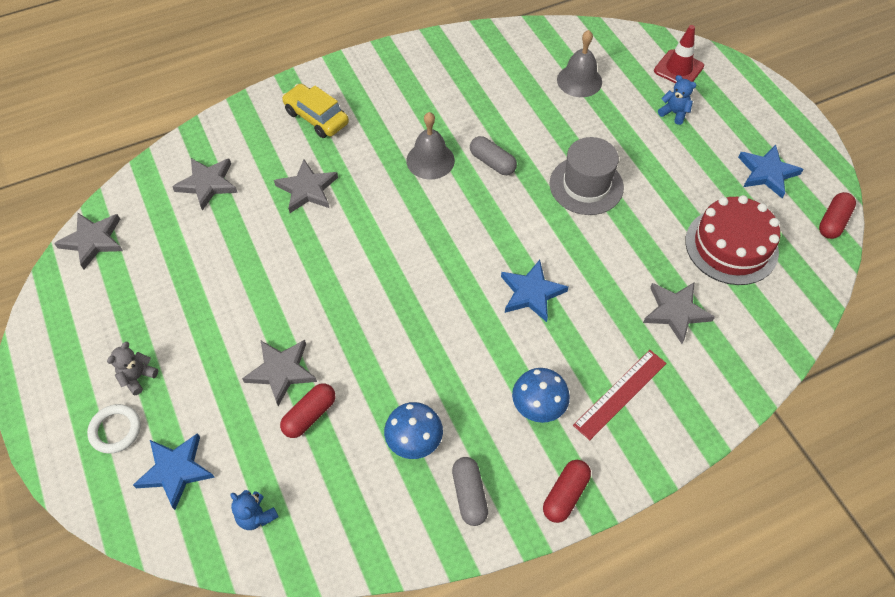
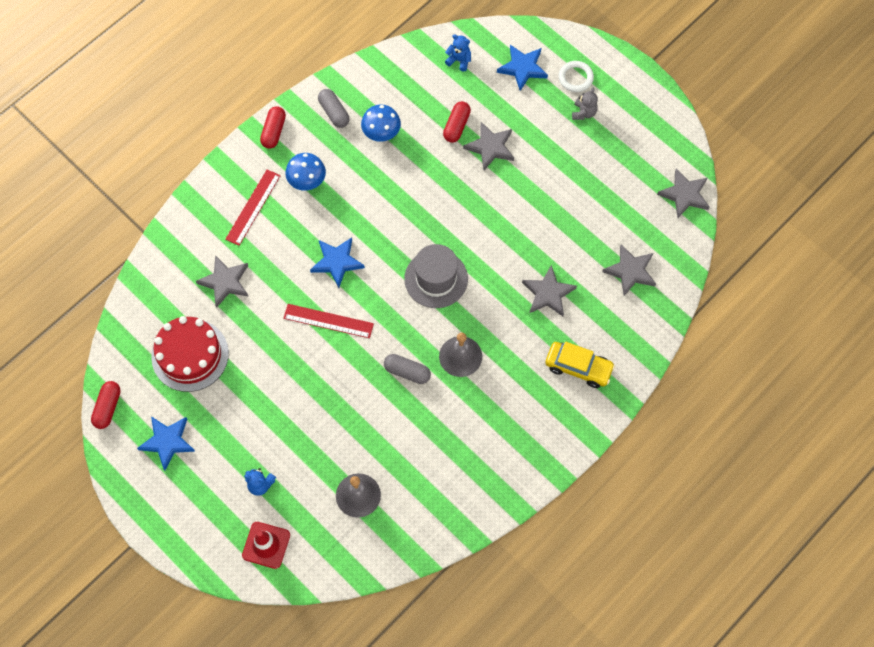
camera: 160 degrees right, 10 degrees up
(562, 234) = (328, 321): none -> red ruler
(586, 185) = (321, 375): grey hat -> grey hat (436, 279)

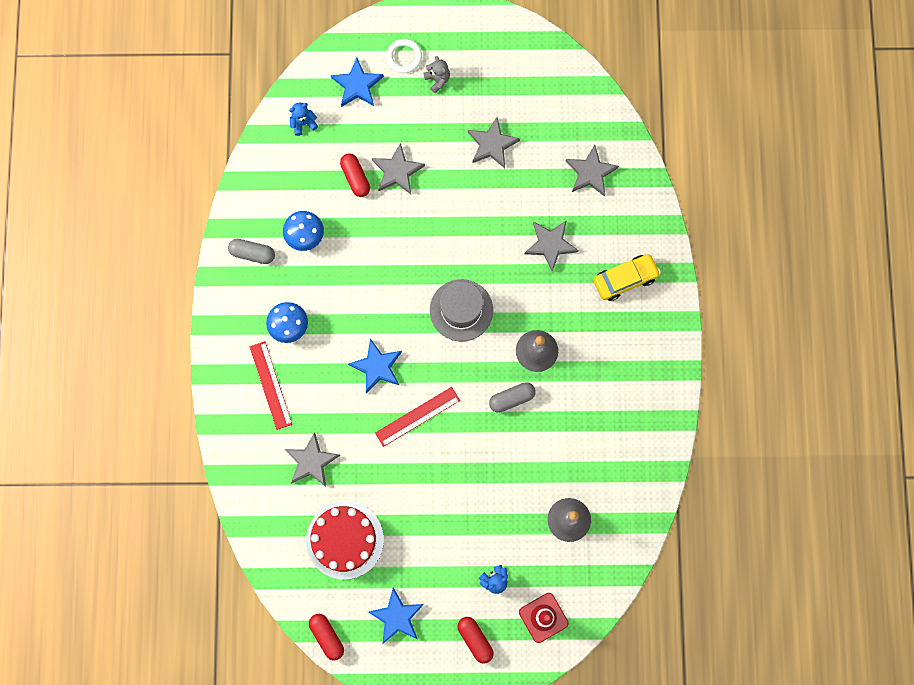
camera: 45 degrees left, 10 degrees up
(274, 131) = (223, 312): red capsule -> red capsule (475, 639)
(684, 195) = (571, 77): grey star -> grey star (492, 144)

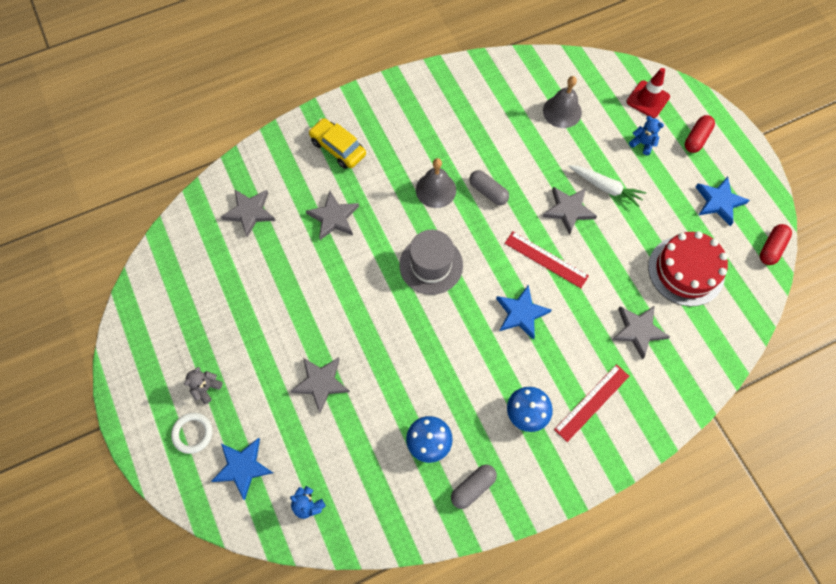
camera: 115 degrees left, 10 degrees down
(252, 253) = (473, 487): grey capsule -> grey capsule turned 60 degrees clockwise
(355, 178) = (345, 421): red capsule -> none
(464, 514) = (605, 187): none -> white carrot
(492, 144) = (256, 307): grey star -> grey star (568, 210)

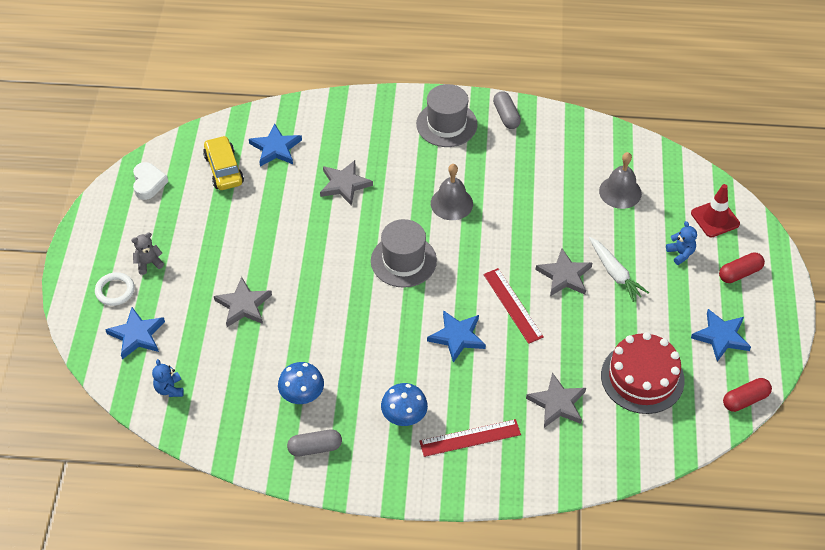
camera: 30 degrees right, 15 degrees down
(154, 307) = (148, 183): none -> white heart
(250, 212) = (276, 148): grey star -> blue star
(338, 148) = (387, 132): yellow car -> yellow car (224, 169)
(383, 117) = (446, 124): none -> grey hat
(488, 192) = (499, 226): grey capsule -> grey capsule (506, 116)

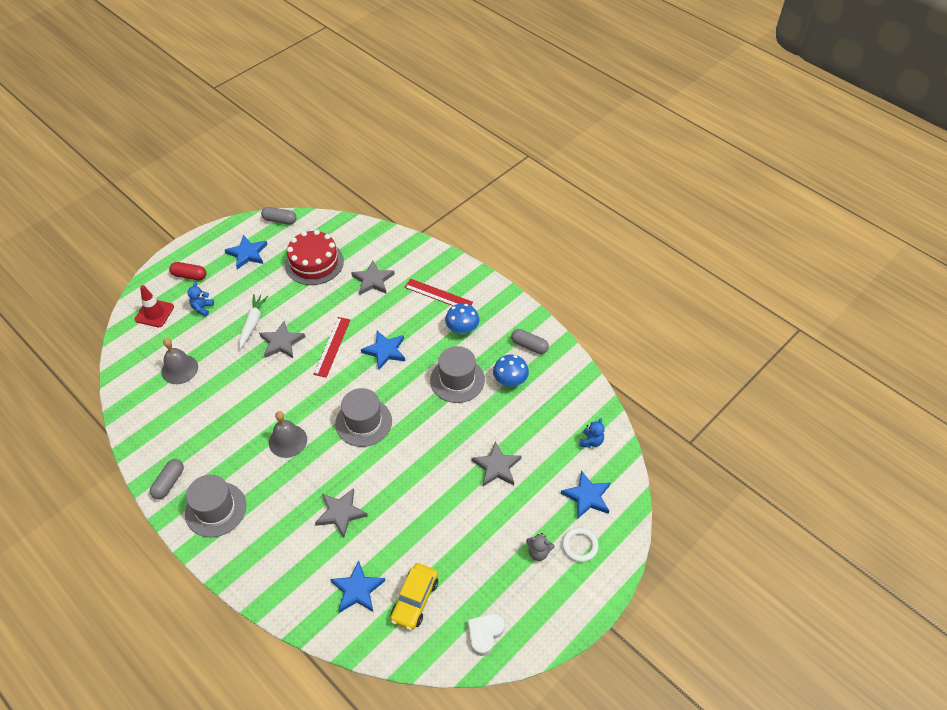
camera: 140 degrees left, 0 degrees up
(356, 358) = (457, 380): none -> grey hat
(745, 400) = (280, 220): red capsule -> grey capsule

